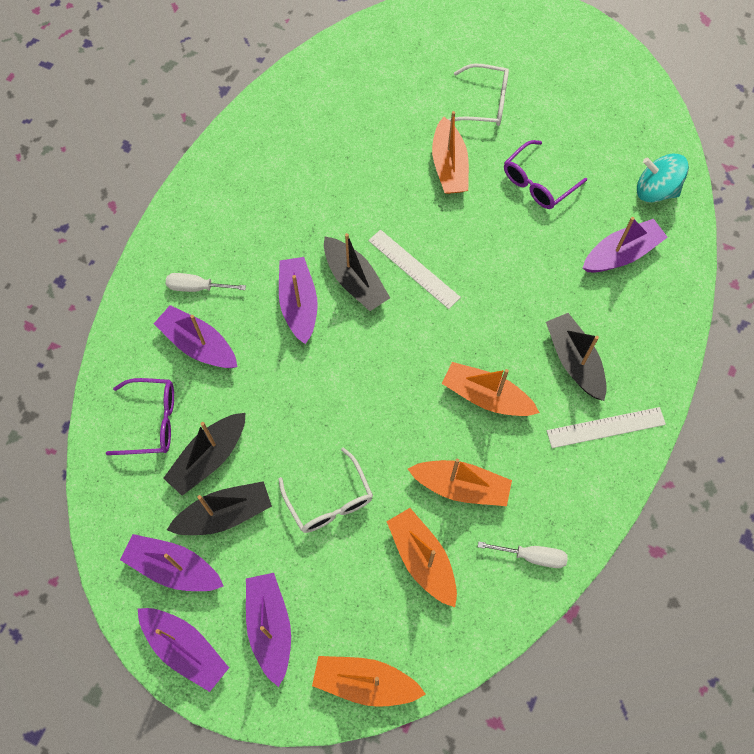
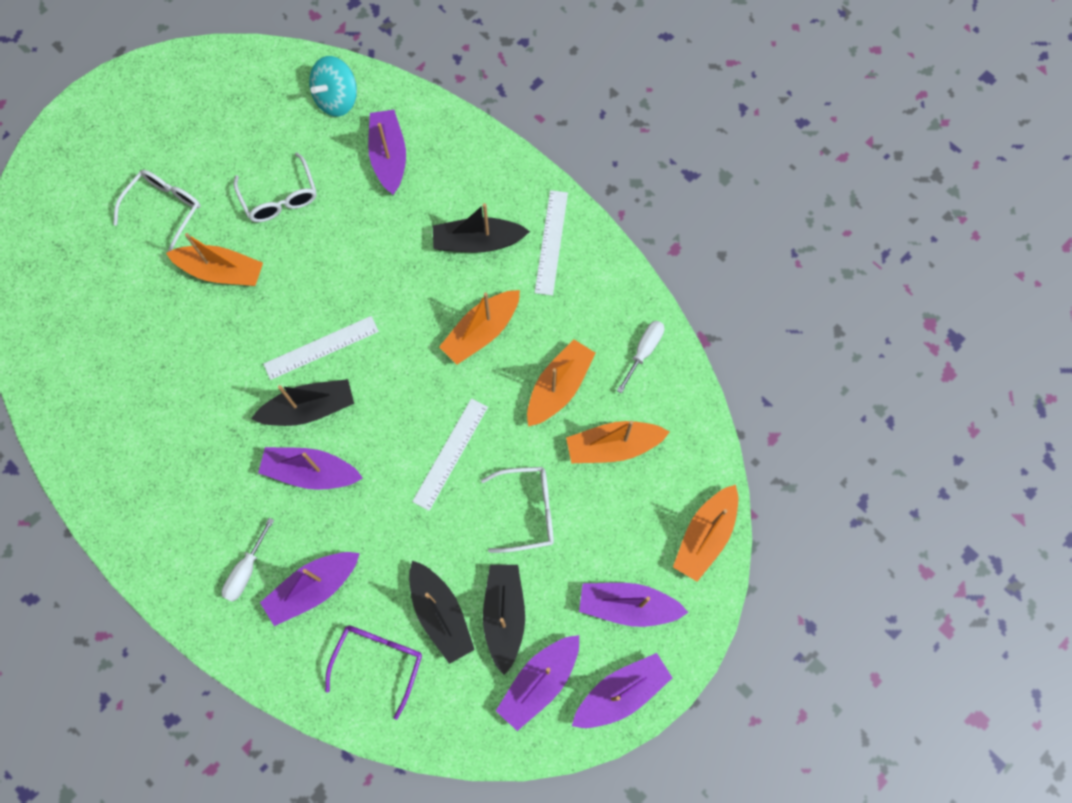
camera: 70 degrees left, 5 degrees up
(358, 412) = (450, 453): none -> white ruler
(538, 183) = (280, 198): purple glasses -> white glasses

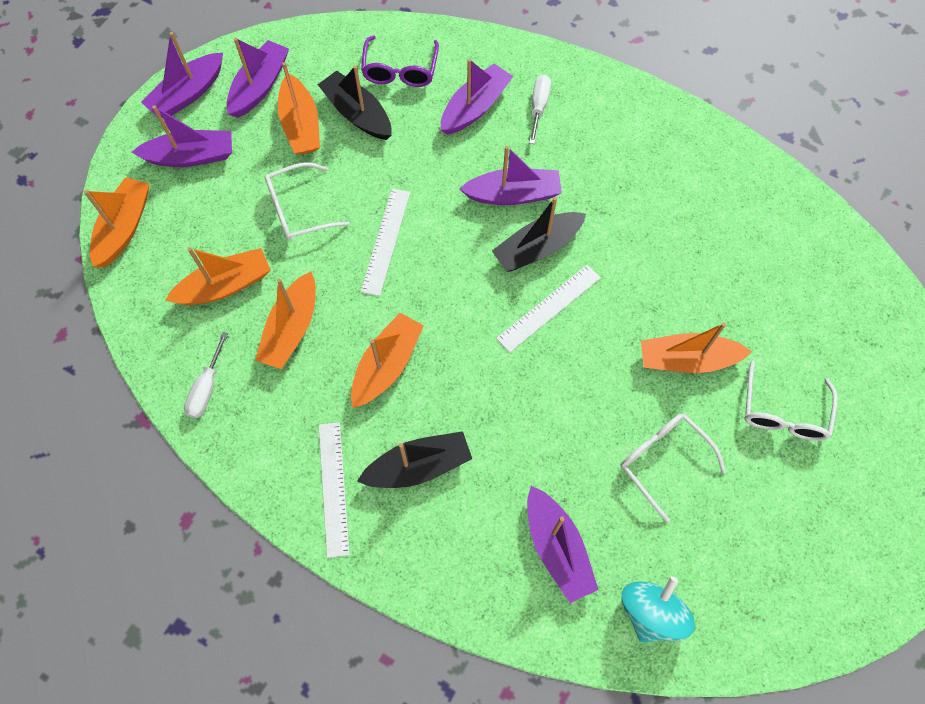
camera: 165 degrees right, 5 degrees down
(504, 615) = (301, 125): black boat -> orange boat

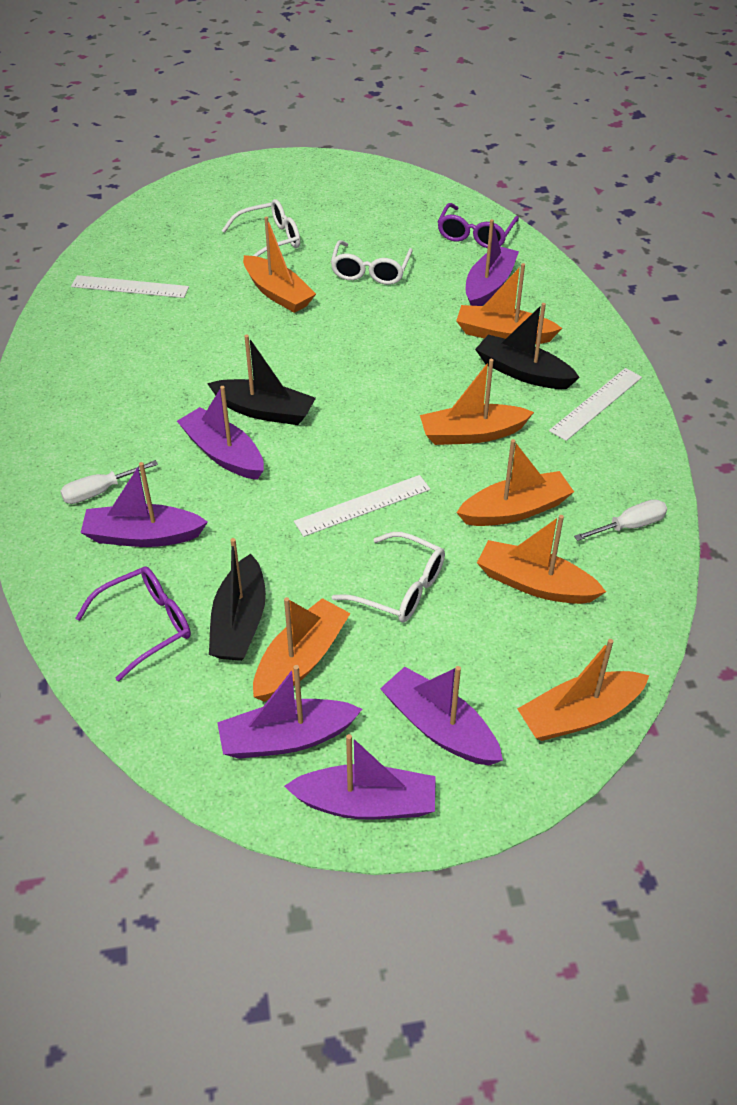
camera: 130 degrees left, 20 degrees down
(478, 495) = (503, 334): none -> orange boat
(549, 308) = (314, 376): white ruler -> white ruler (130, 287)
(651, 612) = (475, 235): turquoise spinning top -> purple glasses

